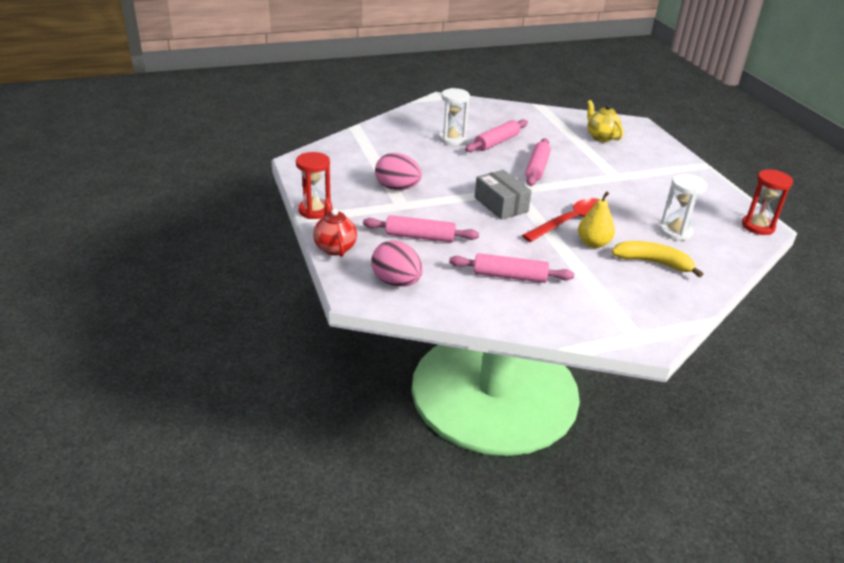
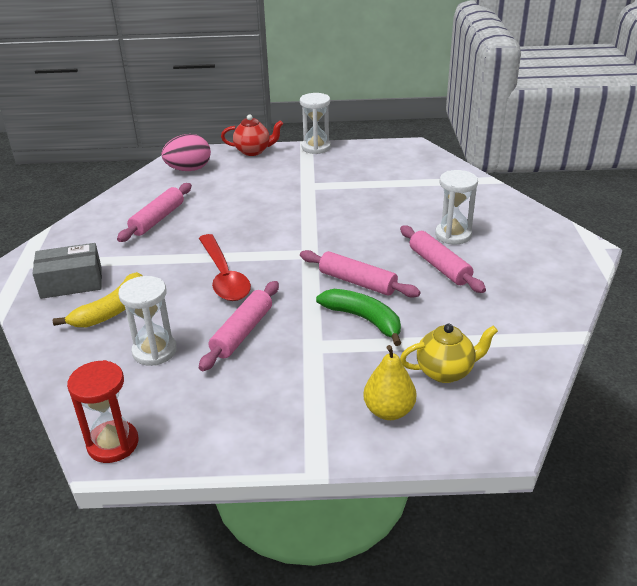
camera: 110 degrees right, 0 degrees up
(314, 211) = (316, 147): red hourglass -> white hourglass
(397, 188) = (341, 187): pink egg -> none
(420, 237) = (247, 187): pink rolling pin -> pink rolling pin (242, 332)
(501, 204) = (282, 239): grey box -> grey box (71, 282)
(576, 163) = (363, 319): none -> green banana
(593, 243) = (174, 280): yellow pear -> yellow pear (389, 411)

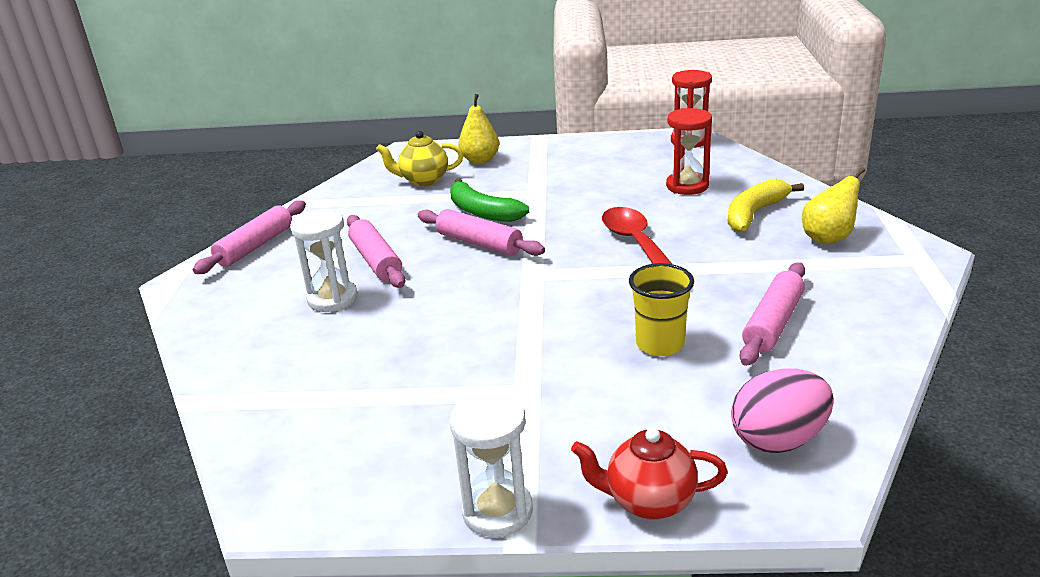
camera: 175 degrees left, 5 degrees down
(71, 282) = (828, 238): grey box -> yellow pear
(154, 351) = (687, 186): white hourglass -> red hourglass
(230, 207) = (660, 344): none -> yellow cup
(242, 332) = (605, 200): pink rolling pin -> pink rolling pin (255, 246)

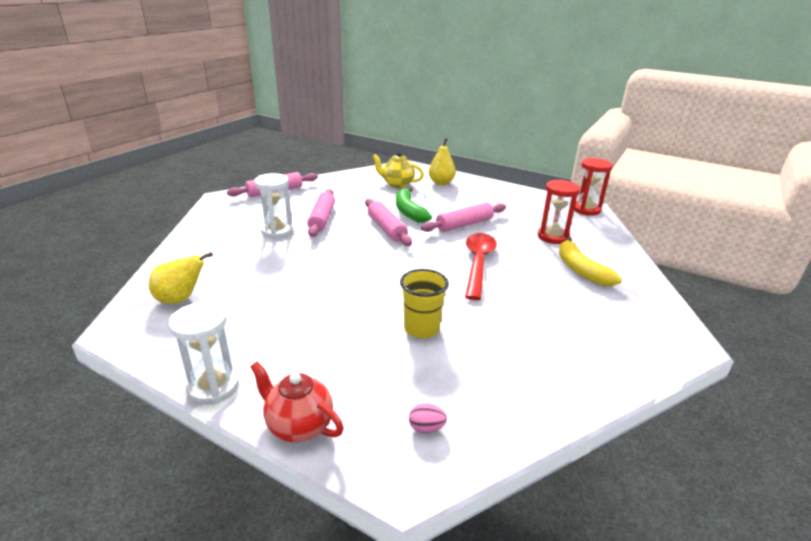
camera: 25 degrees right, 0 degrees up
(754, 214) = (581, 270): yellow banana -> yellow banana turned 90 degrees counterclockwise
(773, 323) = (512, 346): pink rolling pin -> pink rolling pin (464, 224)
(778, 440) = (426, 428): pink egg -> pink egg, size x0.45
(828, 238) = (619, 305): yellow pear -> yellow pear (180, 299)

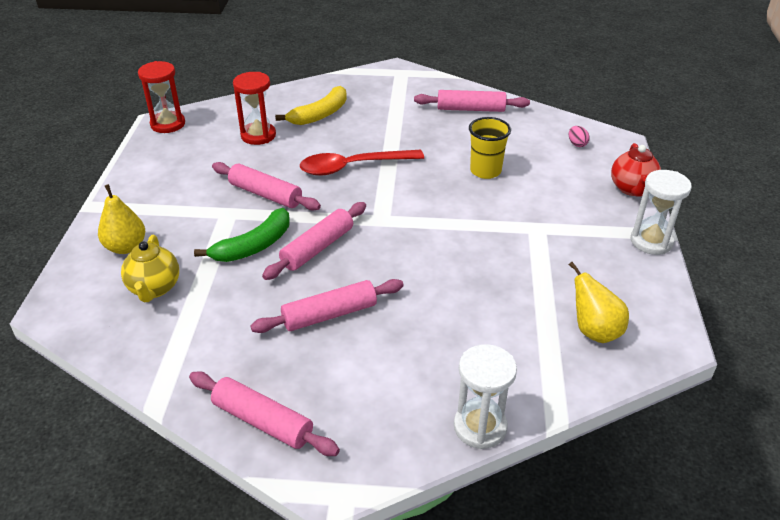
camera: 115 degrees left, 10 degrees up
(277, 231) = (396, 339): white hourglass -> white hourglass (480, 427)
(560, 368) = (471, 109): none -> pink rolling pin

